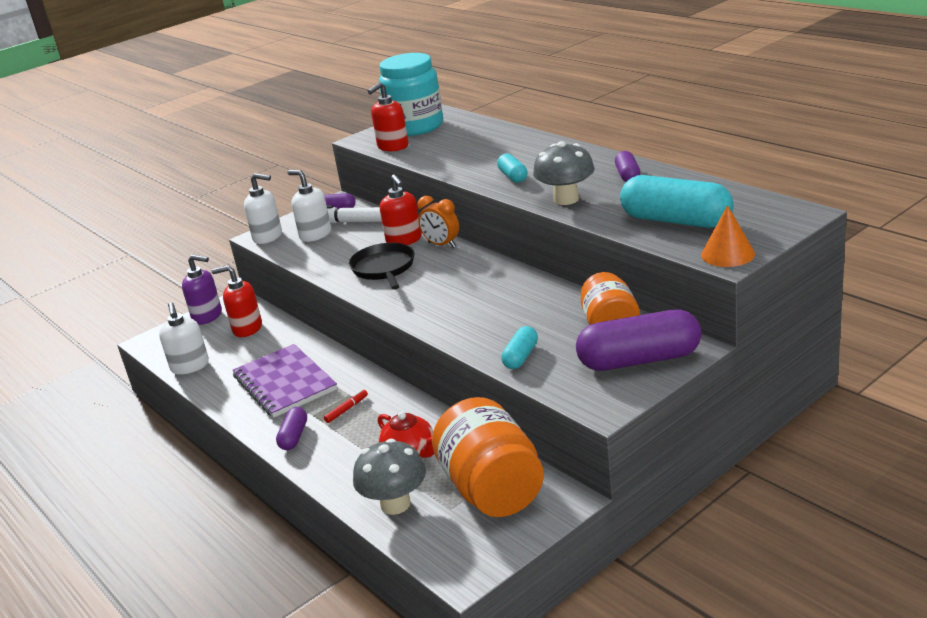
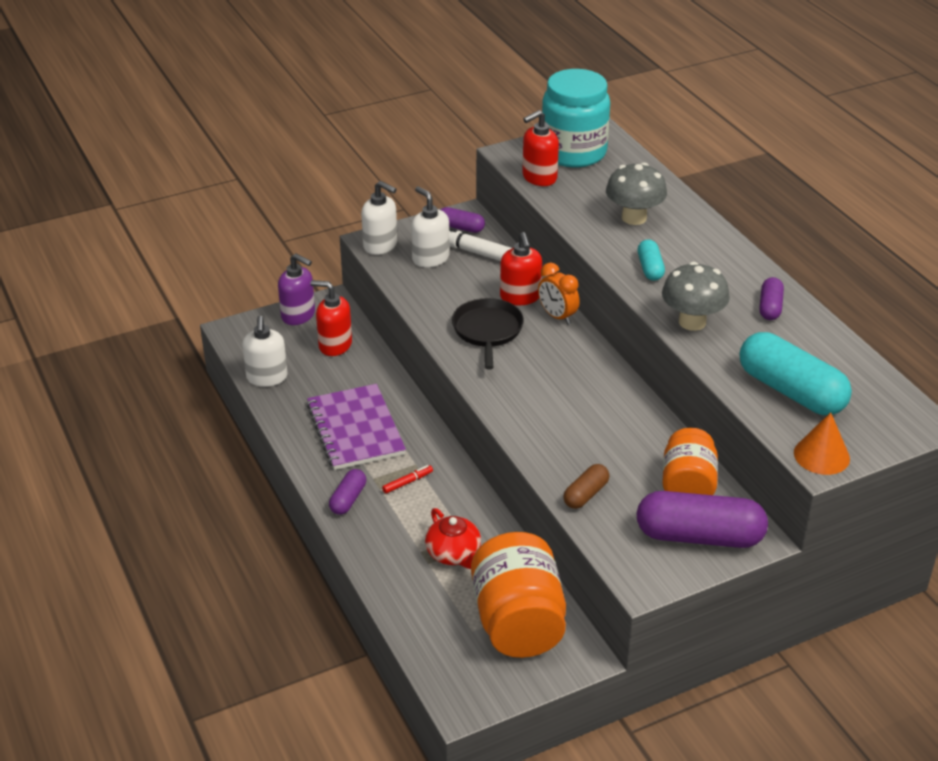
camera: 10 degrees right, 10 degrees up
(395, 504) = (422, 609): grey mushroom -> grey mushroom (634, 218)
(521, 357) = (586, 494): turquoise capsule -> brown capsule

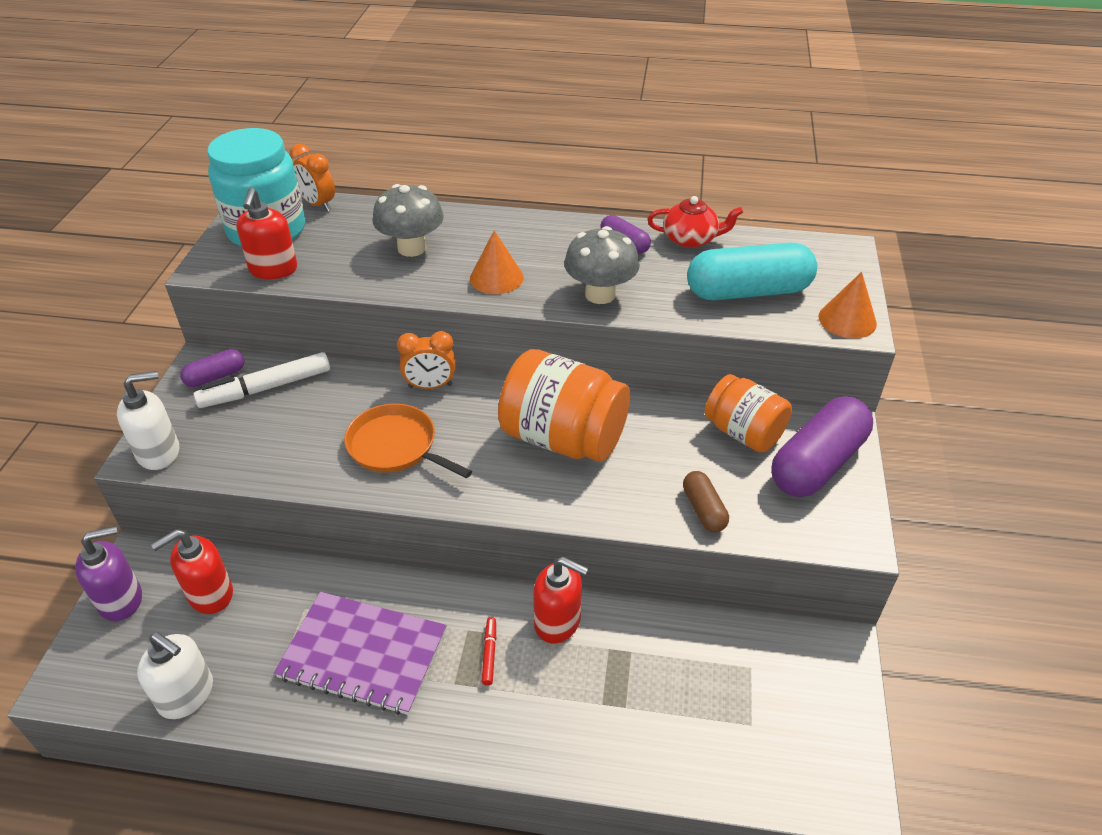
camera: 55 degrees left, 5 degrees up
(348, 499) = (467, 728): purple capsule -> none
(430, 258) = (232, 425): white soap dispenser -> none
(454, 554) = (629, 674): red teapot -> red teapot (691, 239)
(487, 331) = (396, 446): black pan -> orange pan
(518, 622) = (764, 675): orange jar -> orange jar (563, 438)
(520, 297) = (373, 395): red soap dispenser -> red soap dispenser (558, 622)
(628, 156) = (318, 204): none -> orange clock
(650, 268) = (496, 278): turquoise capsule -> orange cone

